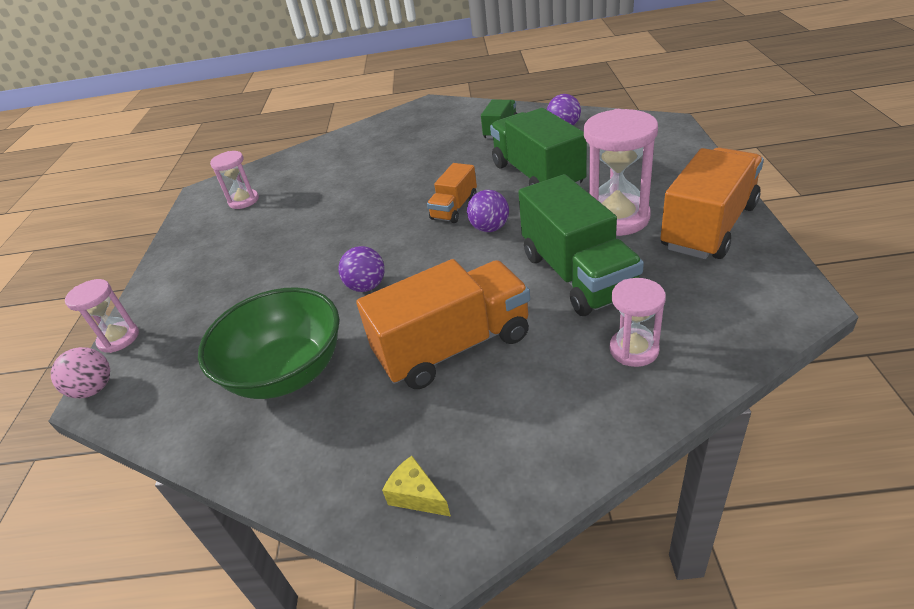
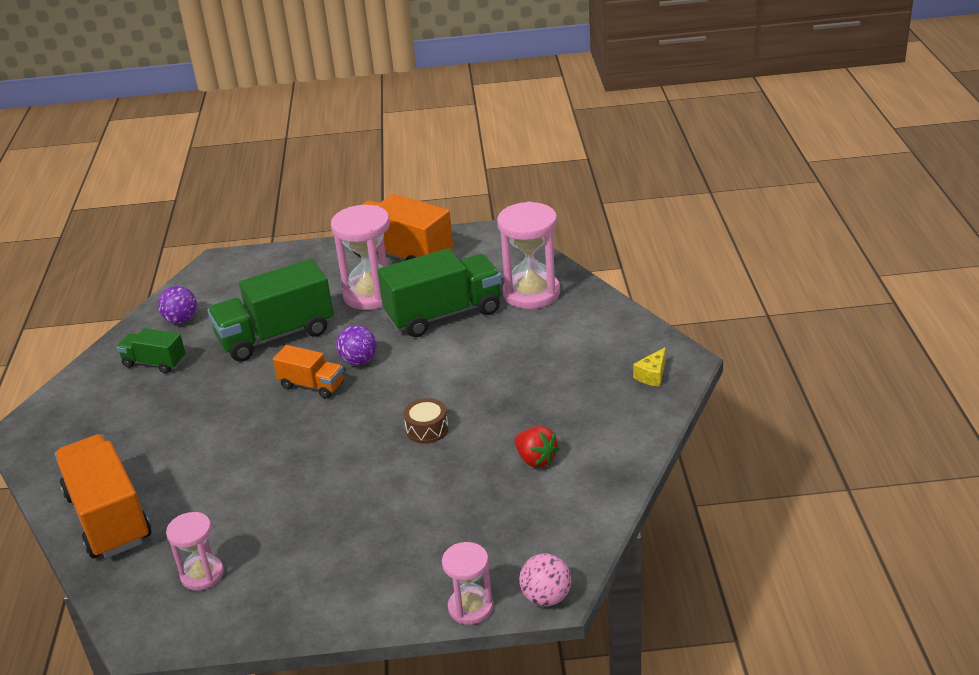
camera: 95 degrees left, 5 degrees down
(287, 372) = (536, 459): green bowl -> red strawberry
(366, 286) = (427, 429): purple ball -> brown drum
(453, 347) = (517, 370): orange truck -> orange truck (109, 517)
(634, 349) = (531, 293): pink hourglass -> pink hourglass, size x1.74

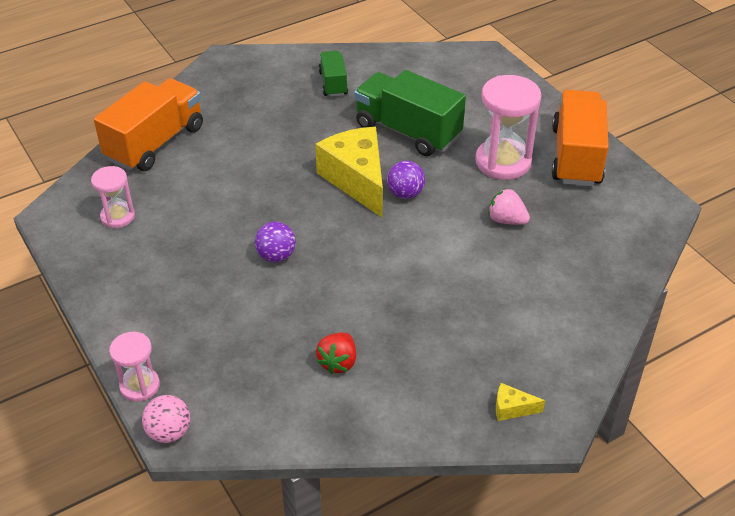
camera: 60 degrees right, 10 degrees up
(181, 320) = (393, 72): purple ball -> purple ball (276, 256)
(312, 385) = (356, 180): orange truck -> yellow cheese
(427, 429) = (340, 273): brown drum -> none
(444, 314) = (506, 220): green truck -> pink strawberry
(531, 293) = (583, 268): pink hourglass -> none

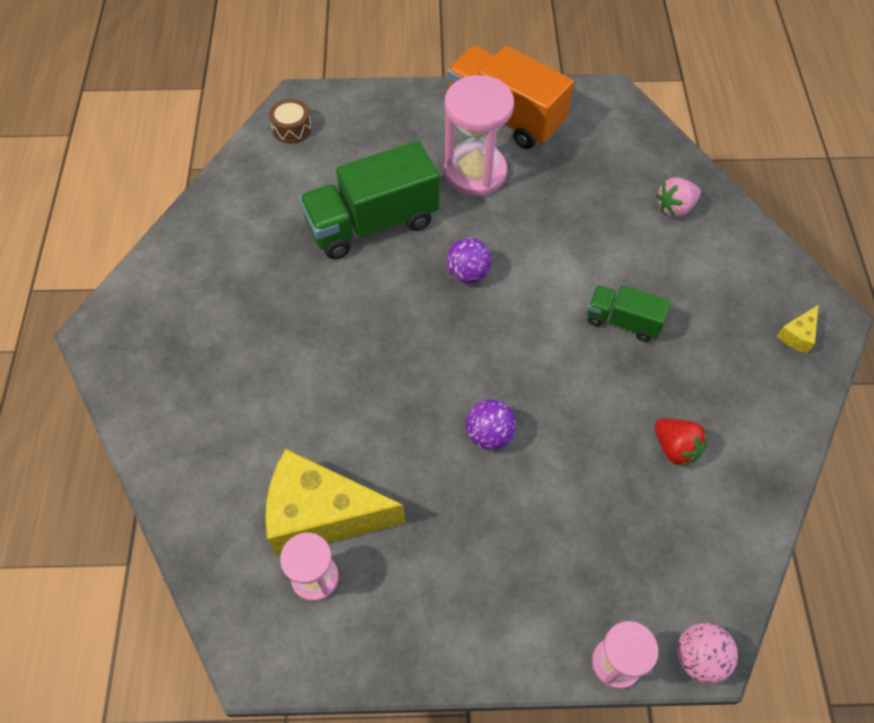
camera: 60 degrees left, 15 degrees up
(155, 143) = (205, 479): orange truck -> none
(333, 83) = (239, 248): green truck -> green truck (623, 321)
(356, 180) = (417, 304): yellow cheese -> yellow cheese (321, 515)
(455, 62) = (292, 128): none -> brown drum
(506, 220) = (558, 213): pink strawberry -> pink strawberry (675, 208)

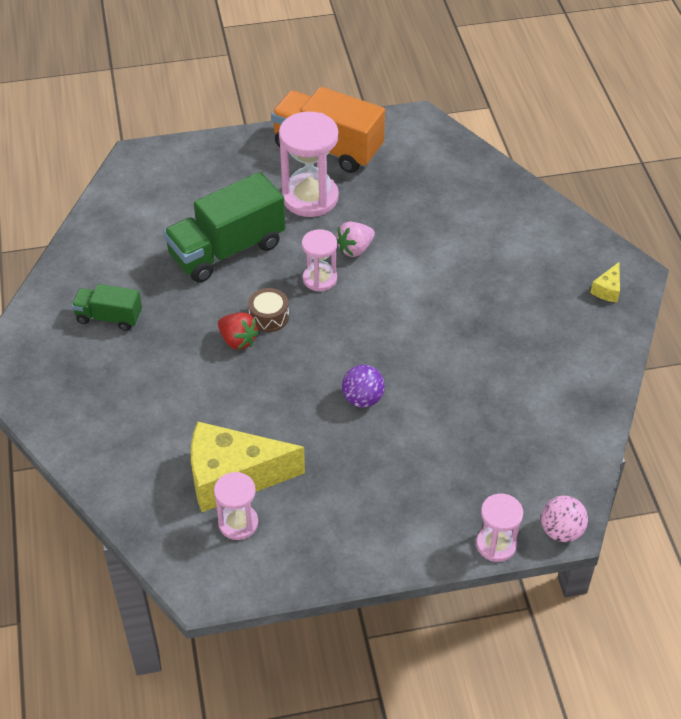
camera: 10 degrees left, 10 degrees down
(292, 128) = (136, 181): brown drum -> brown drum (269, 317)
(468, 273) = (320, 279): purple ball -> pink hourglass
(623, 321) = (460, 298): green truck -> green truck (109, 317)
(675, 208) = (490, 204): pink strawberry -> pink strawberry (355, 249)
(675, 448) = (519, 387): red strawberry -> red strawberry (238, 340)

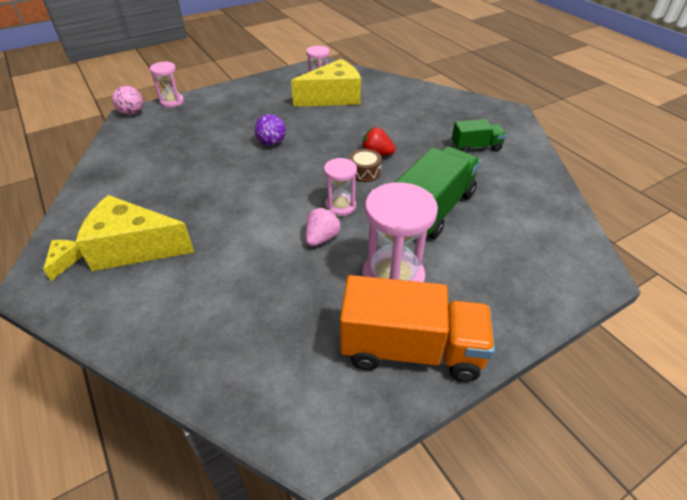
camera: 160 degrees right, 5 degrees down
(542, 287) = (133, 248): none -> yellow cheese

